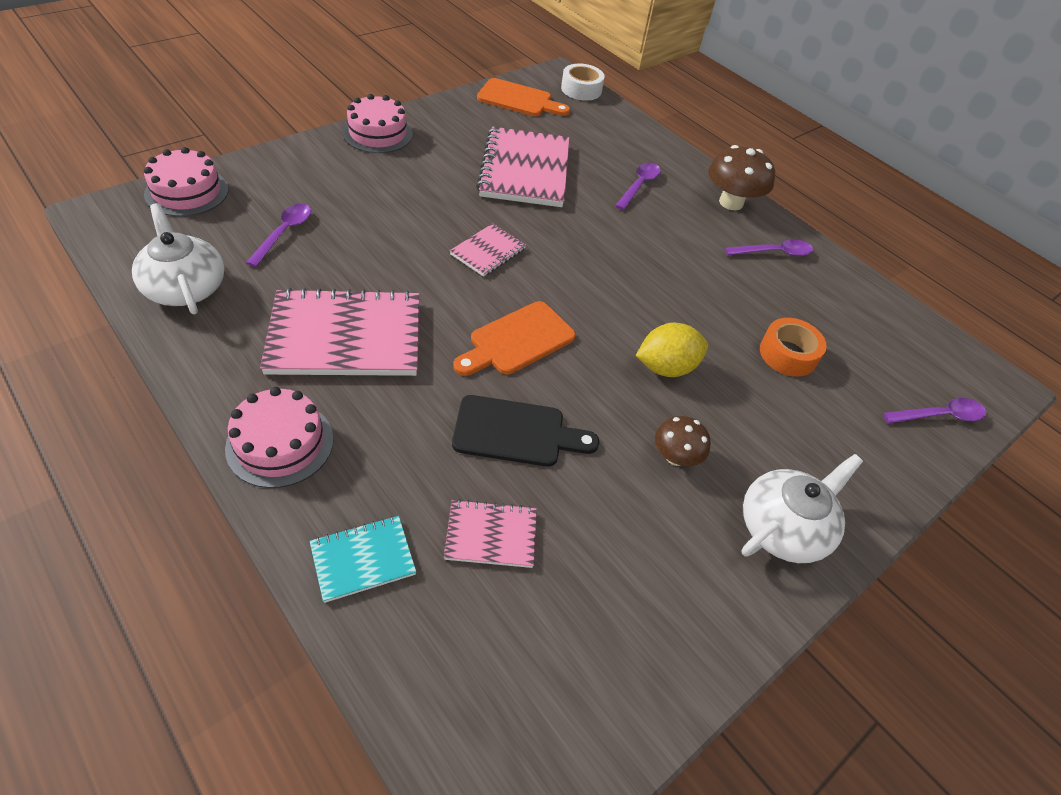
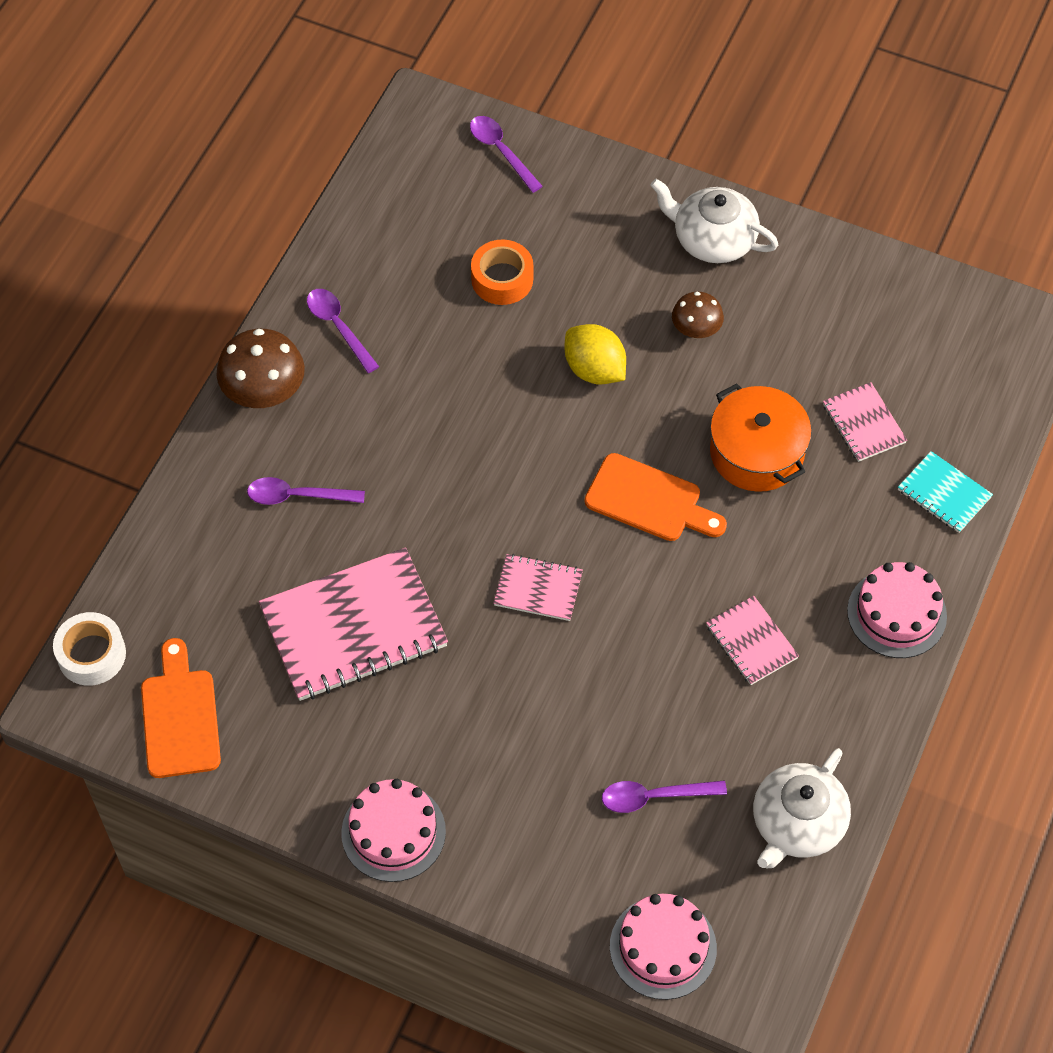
camera: 110 degrees left, 10 degrees up
(345, 336) = (751, 642): pink notebook -> pink notebook, size x0.50
(516, 432) = (757, 452): black cutting board -> orange pot

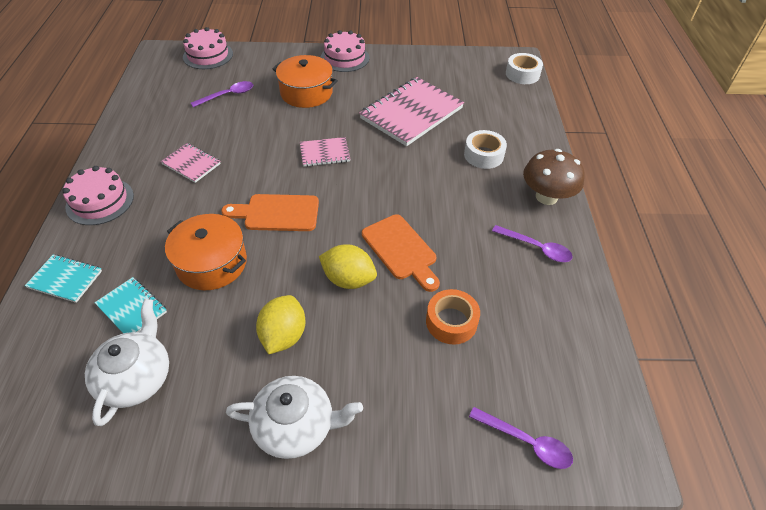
camera: 155 degrees right, 10 degrees down
(180, 717) = (465, 66): orange cutting board -> orange cutting board (401, 250)
(297, 496) = (483, 155): purple spoon -> white tape
(510, 750) = (306, 93): none -> orange pot
(696, 330) = (283, 335): brown mushroom -> yellow lemon
(797, 823) = (151, 104): white teapot -> white teapot (136, 377)
(863, 424) = (132, 308): pink notebook -> turquoise notebook

